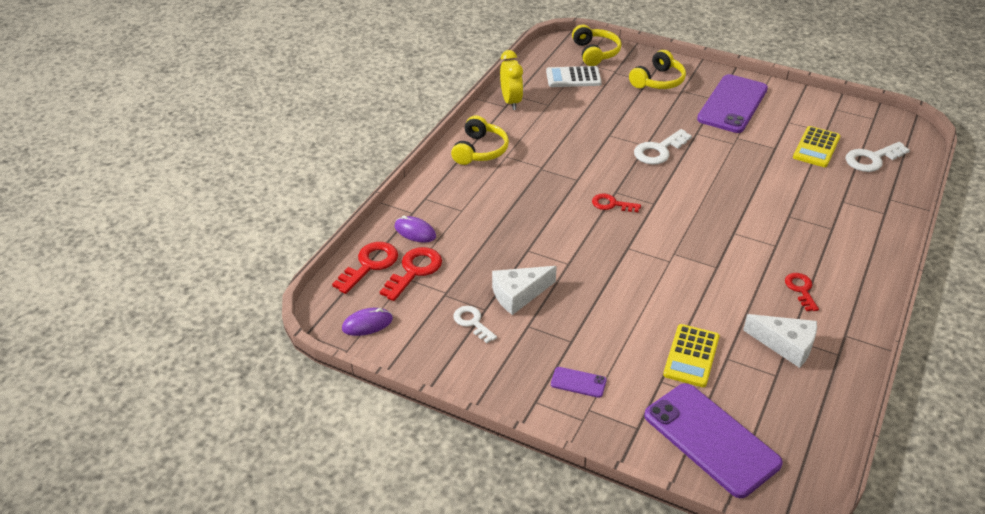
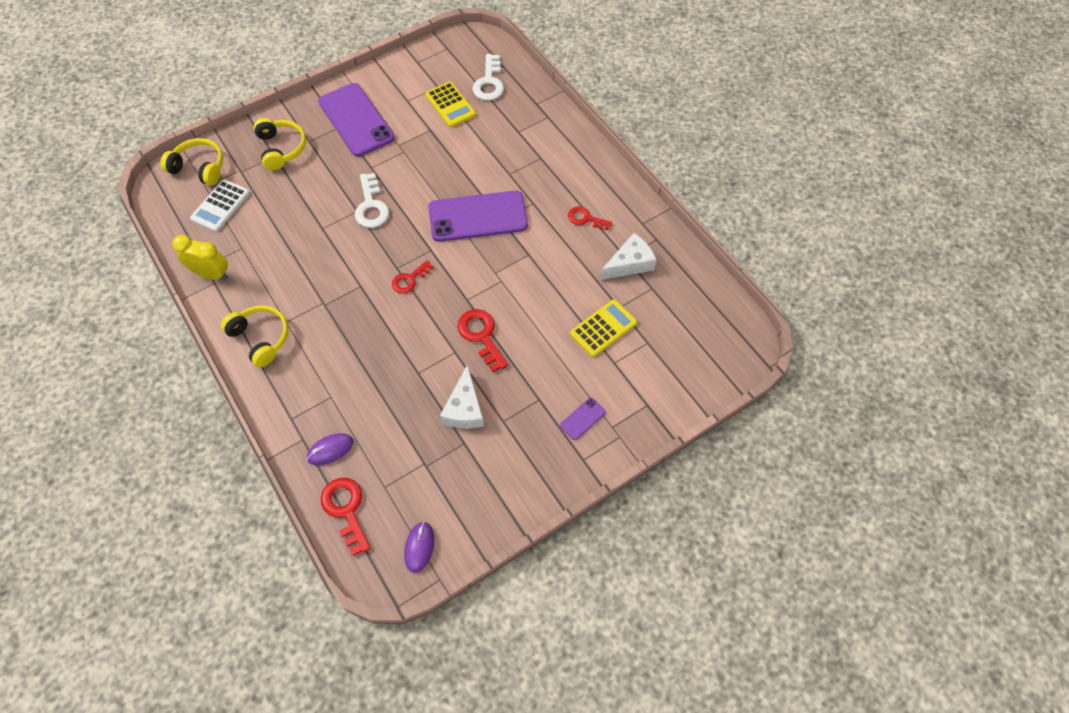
camera: 60 degrees left, 20 degrees up
(414, 271) = (380, 476): red key -> red key (481, 336)
(472, 322) = (473, 461): white key -> none
(691, 356) = (603, 328): yellow calculator -> yellow calculator turned 90 degrees counterclockwise
(711, 439) = (683, 365): purple phone -> purple phone (478, 217)

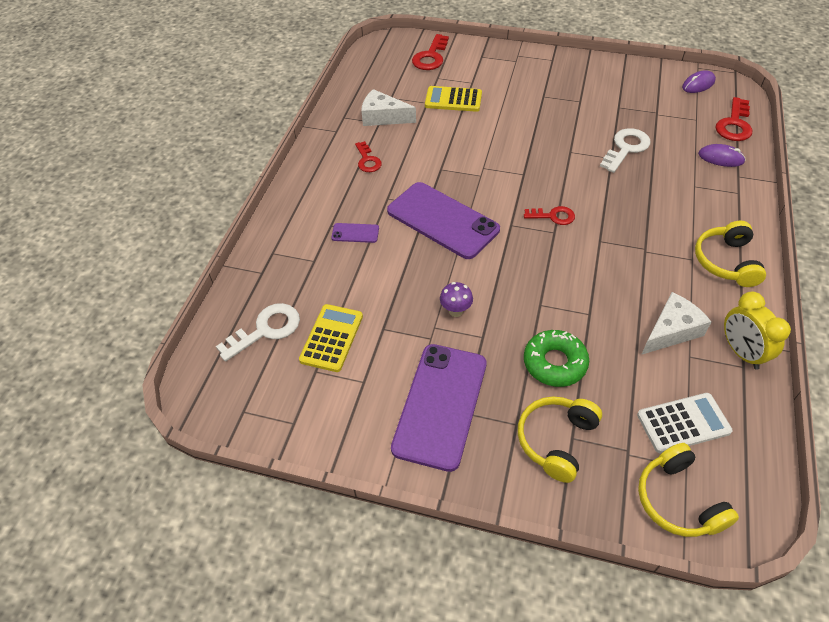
camera: 130 degrees left, 10 degrees down
(317, 184) = (554, 363): none -> green donut
(371, 206) = (522, 298): white key -> white key (626, 148)
(402, 168) = (455, 311): none -> purple mushroom
(465, 408) = (599, 121): white cheese -> white cheese (671, 331)
(481, 336) = (540, 147): red key -> red key (431, 57)
(582, 419) = (528, 73): purple phone -> purple phone (355, 233)

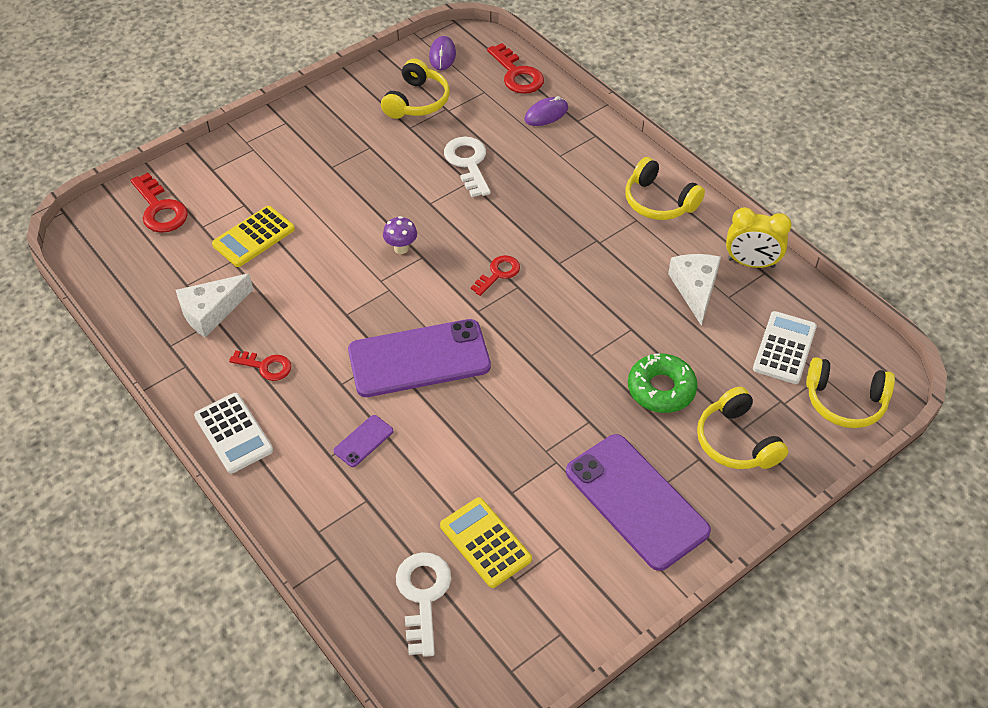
camera: 55 degrees left, 0 degrees up
(308, 176) = (233, 433): none -> white calculator
(455, 311) = (542, 422): purple mushroom -> purple mushroom (401, 248)
(644, 97) = (416, 101): none -> yellow headphones

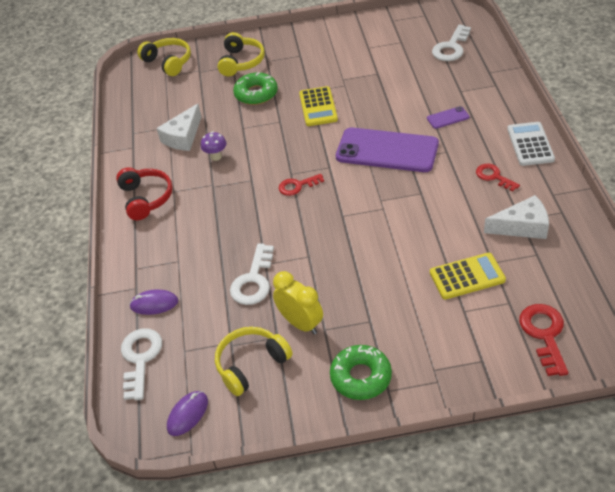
camera: 145 degrees left, 5 degrees down
(315, 123) = (361, 377): none -> green donut
(401, 248) = (354, 227): purple mushroom -> purple mushroom (216, 157)
(485, 542) = (406, 58): yellow calculator -> yellow calculator (318, 107)
(517, 74) = (140, 359): red key -> white key
(636, 501) = (315, 53): purple phone -> none
(659, 201) = (146, 198): yellow headphones -> red headphones
(751, 263) = (134, 140): yellow clock -> yellow clock (301, 323)
(784, 348) = (169, 93): white calculator -> none

